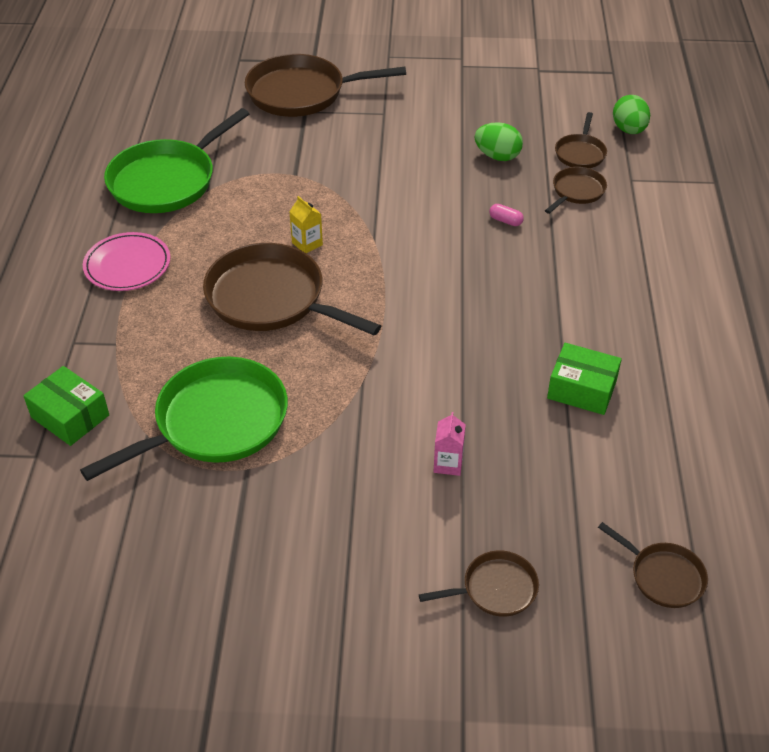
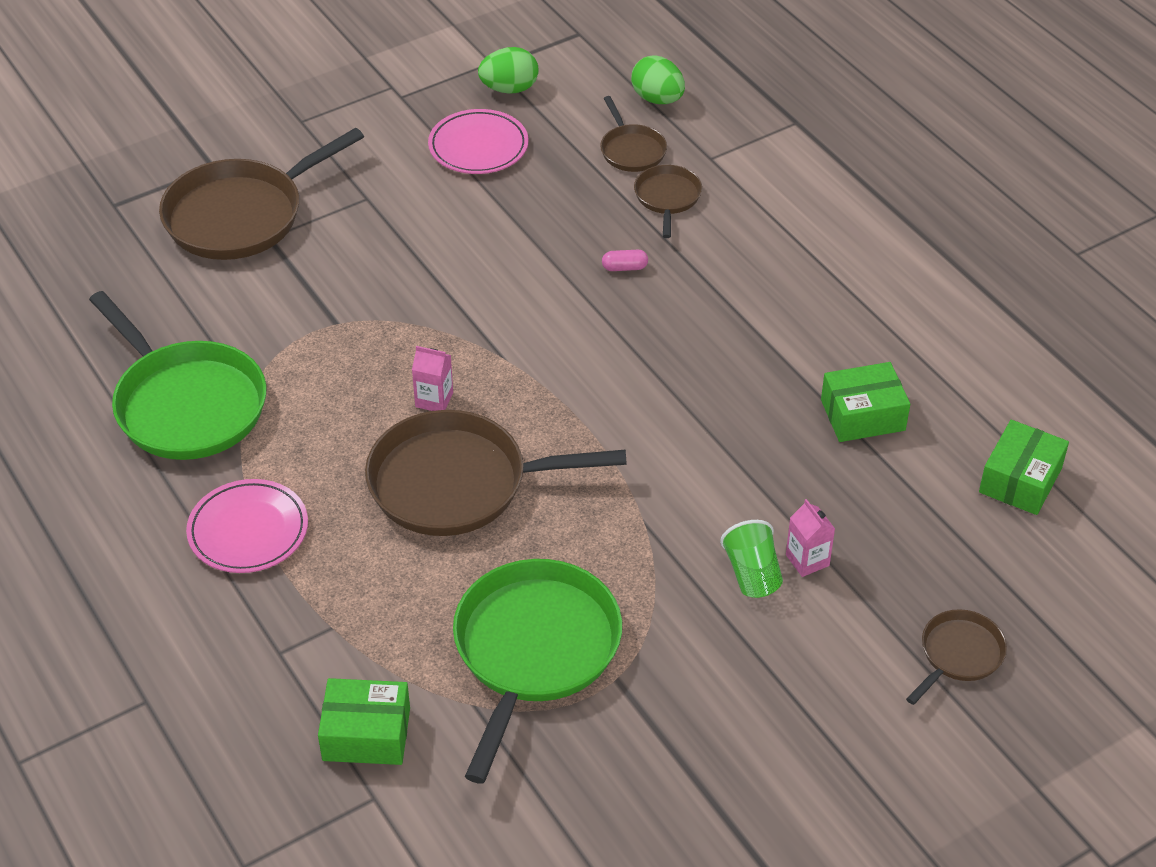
camera: 35 degrees left, 0 degrees up
(167, 181) = (186, 404): green pan -> green pan turned 45 degrees counterclockwise
(307, 244) = (434, 400): yellow carton -> pink carton
(401, 452) = (752, 574): none -> green cup
(481, 112) = (478, 147): none -> pink plate
(497, 156) = (546, 194): green egg -> green egg (509, 89)
(661, 493) = (1020, 480): none -> green box
(663, 576) = (1087, 557): brown pan -> none

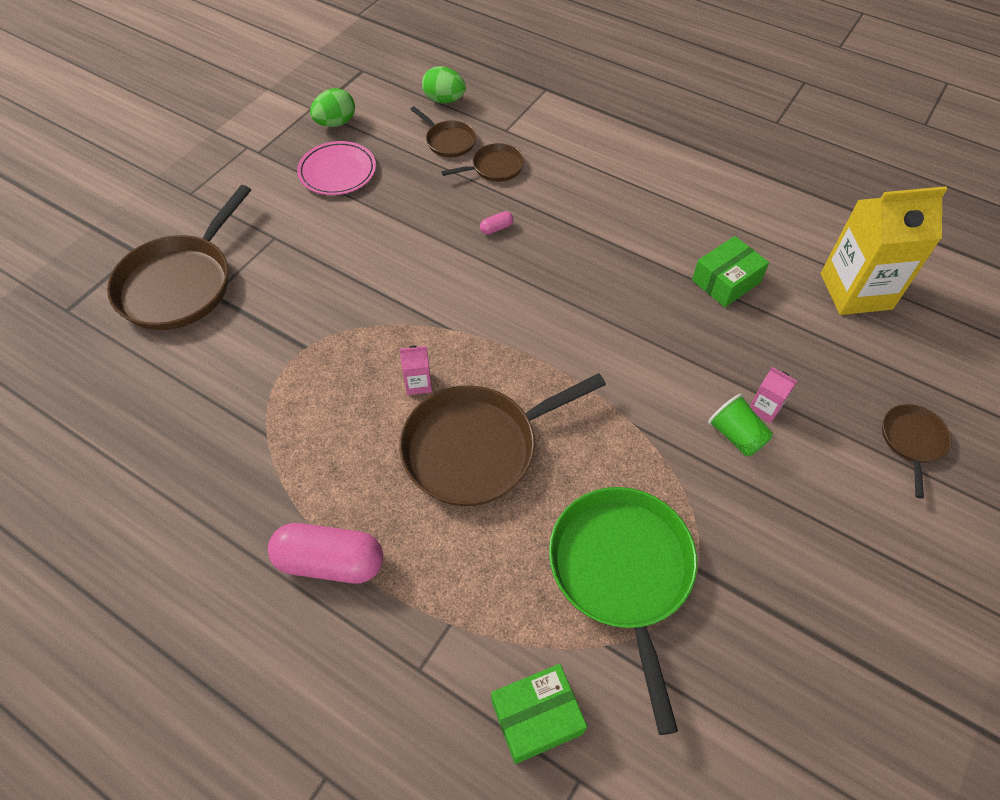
camera: 25 degrees left, 10 degrees up
(186, 404) = (216, 465): green pan -> none
(248, 531) = (330, 562): pink plate -> pink capsule
(667, 198) = (494, 167): brown pan -> brown pan turned 90 degrees clockwise
(1020, 480) = (855, 291): green box -> yellow carton

